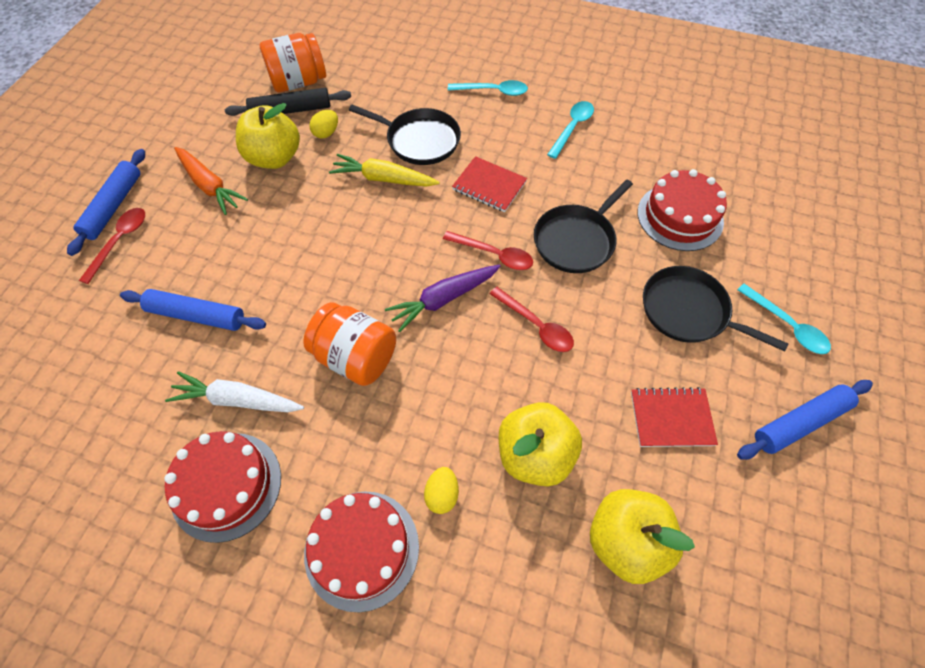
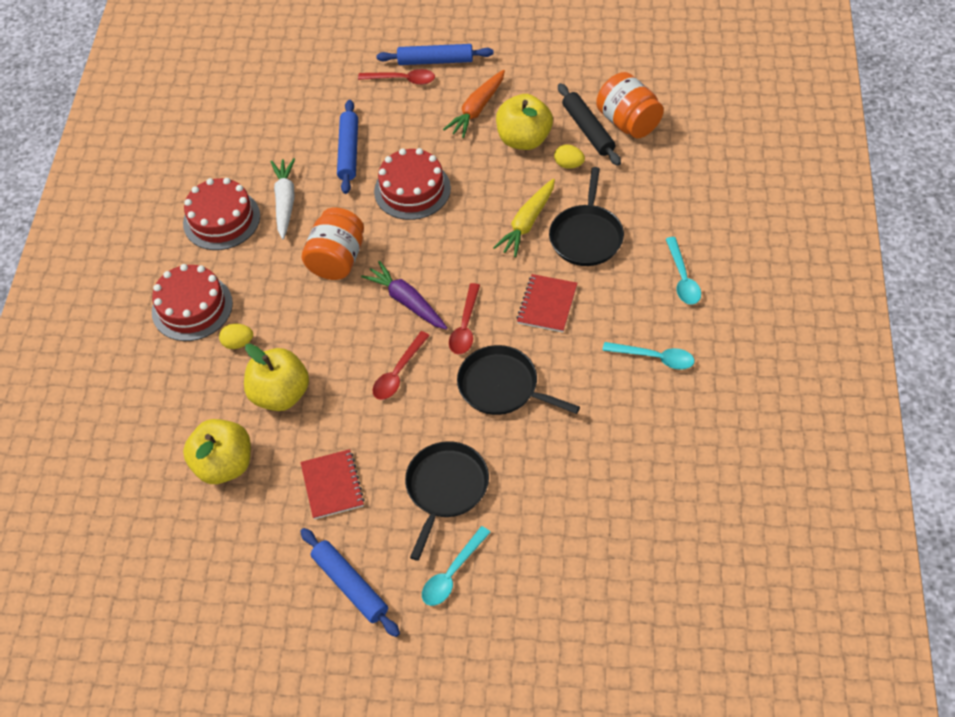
camera: 80 degrees right, 5 degrees down
(383, 179) = (527, 223): yellow carrot -> yellow carrot turned 150 degrees counterclockwise
(680, 216) = (561, 470): red cake -> red cake (412, 190)

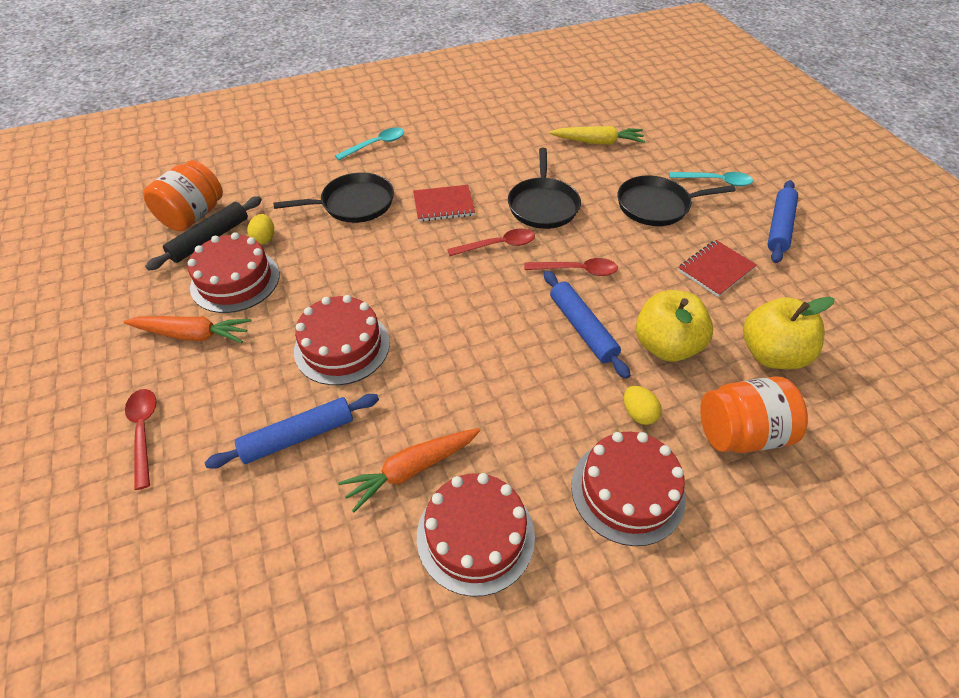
camera: 120 degrees left, 5 degrees down
(285, 202) = (411, 469): white carrot -> orange carrot
(337, 259) = (474, 373): orange jar -> orange jar (740, 433)
(407, 301) = (495, 294): purple carrot -> none
(435, 61) = (100, 409): blue rolling pin -> blue rolling pin (582, 328)
(524, 139) = (235, 280): yellow apple -> red cake
(527, 223) = (354, 244): yellow carrot -> yellow carrot (597, 142)
(654, 358) = (461, 140): turquoise spoon -> none

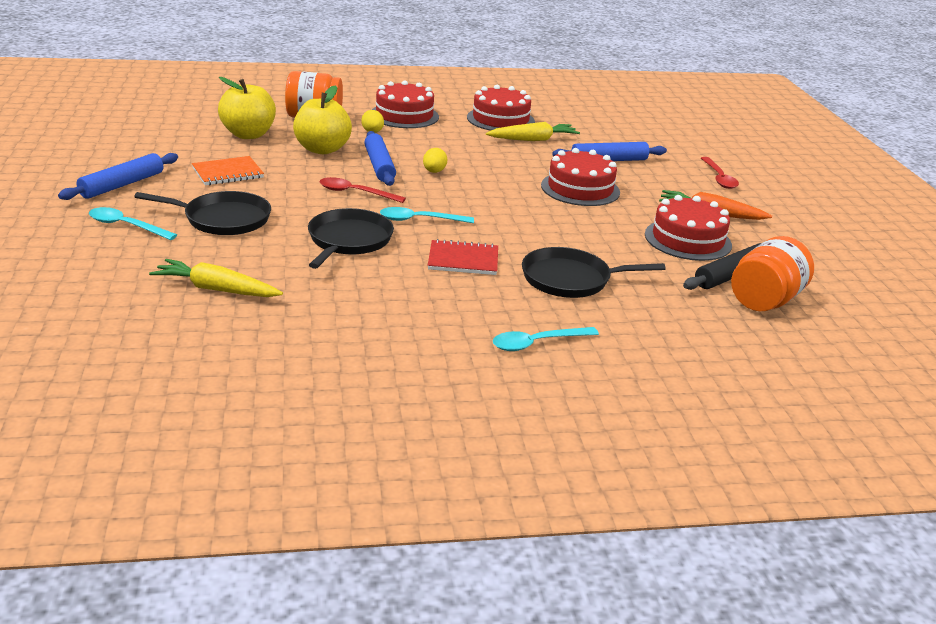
camera: 170 degrees left, 20 degrees down
(264, 238) = (669, 266): yellow egg -> yellow egg (434, 172)
(411, 469) = (533, 140): orange carrot -> yellow carrot
(498, 245) = (419, 220): red spoon -> turquoise spoon
(716, 270) = (228, 173): red notebook -> orange notebook

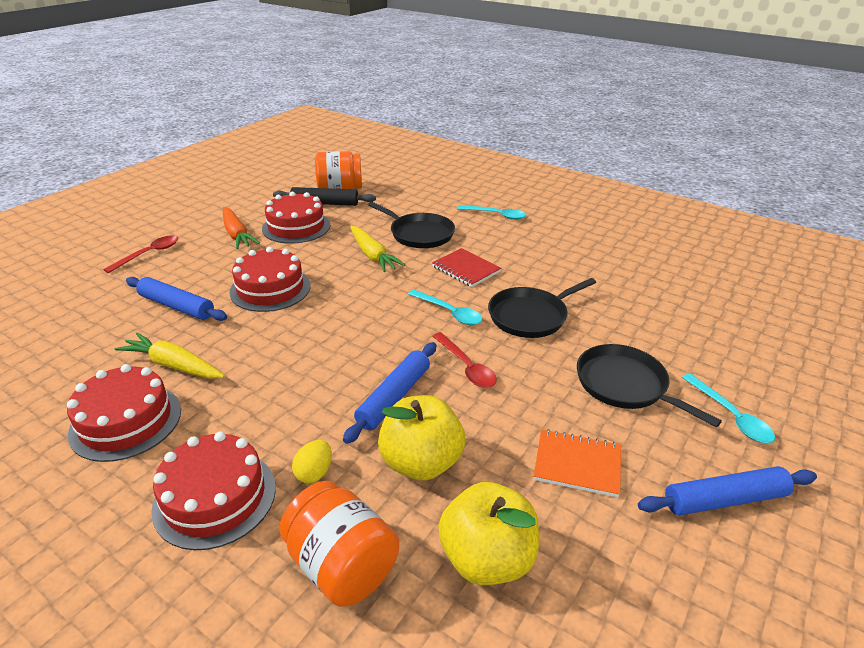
camera: 135 degrees left, 5 degrees up
(216, 289) = (668, 313): yellow carrot -> yellow carrot (372, 255)
(434, 172) = (353, 363): yellow egg -> none

